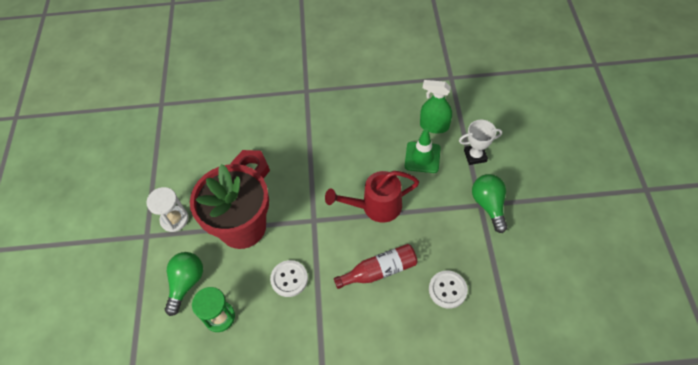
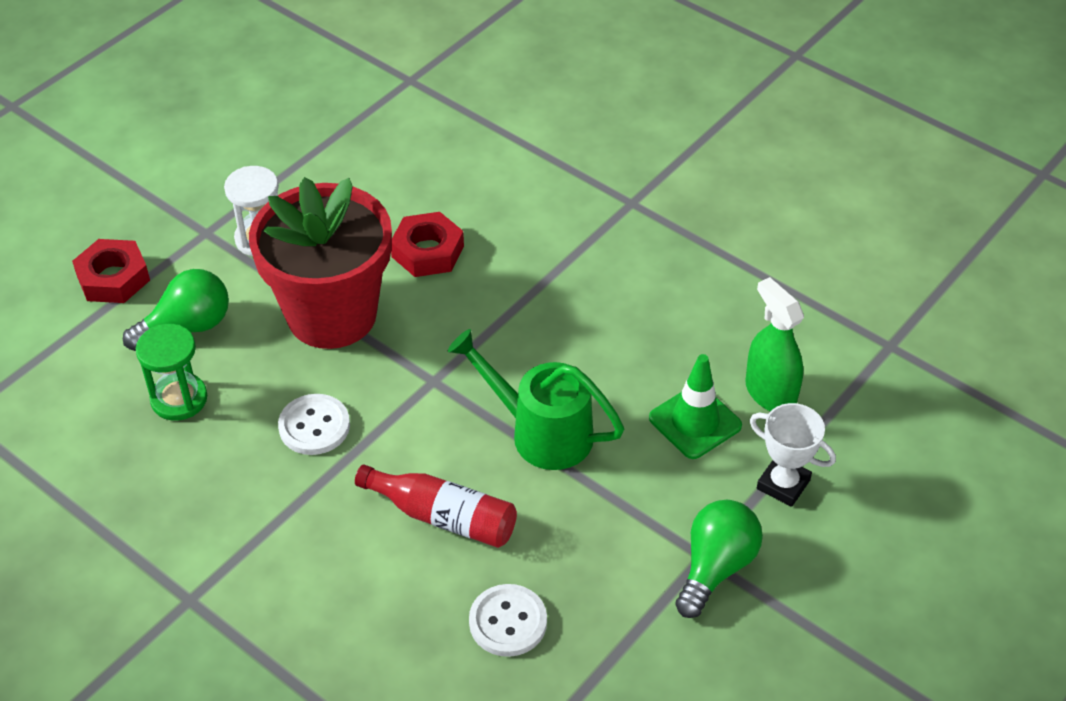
camera: 40 degrees right, 10 degrees down
(126, 290) = (113, 278): none -> red nut
(375, 206) = (541, 432): red watering can -> green watering can

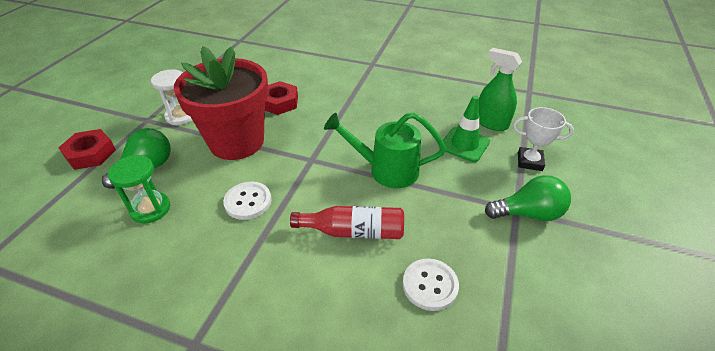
camera: 20 degrees left, 5 degrees down
(715, 567) = (528, 213): green light bulb -> green light bulb turned 75 degrees clockwise

